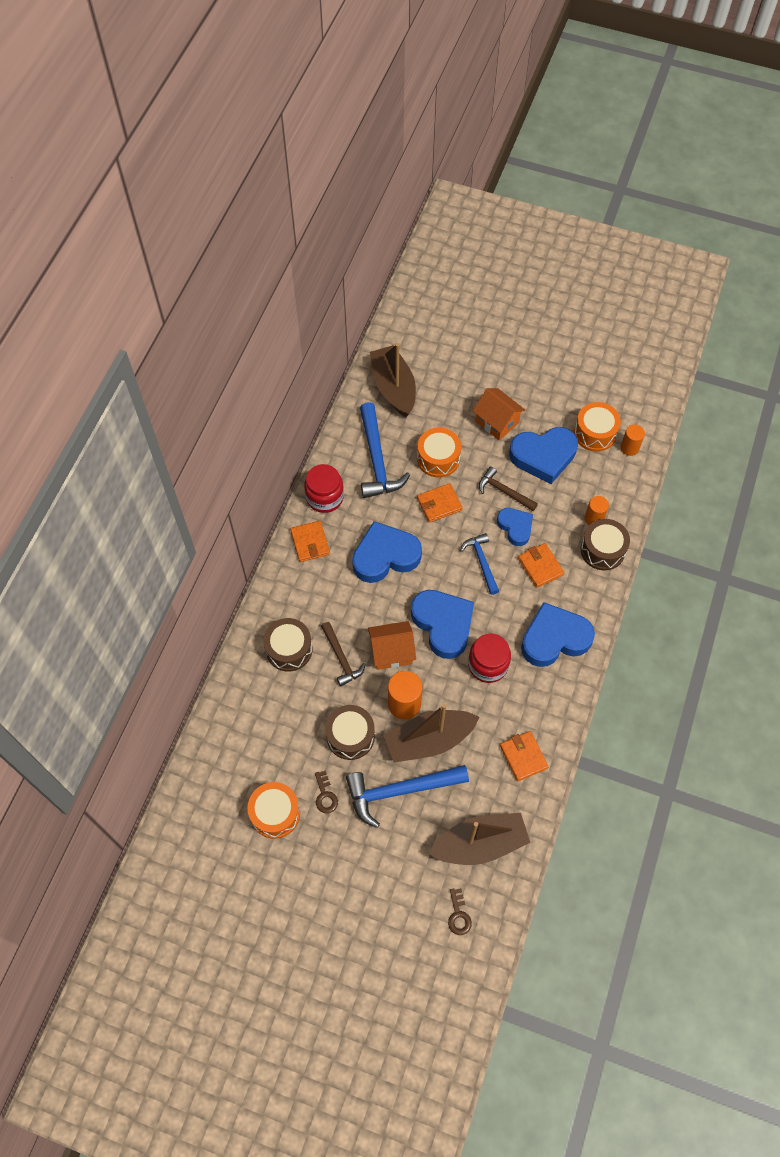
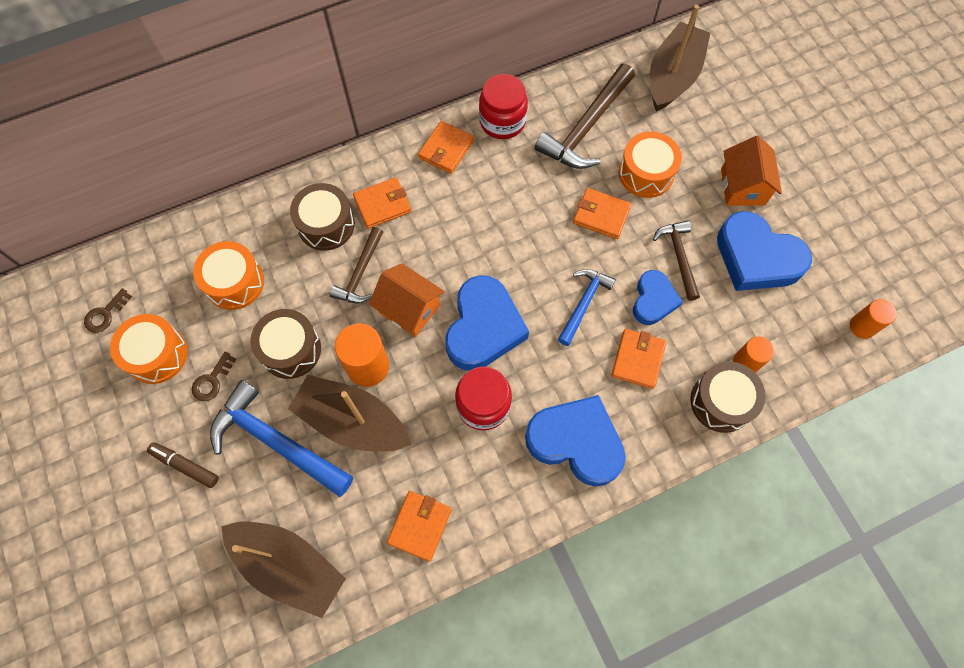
camera: 45 degrees right, 5 degrees up
(309, 608) = (382, 204): none -> orange wallet
(364, 853) = (185, 466): none -> brown marker
(377, 460) = (586, 127): blue hammer -> brown hammer
(385, 556) = (499, 218): blue heart -> none
(458, 915) = (195, 613): brown key -> brown key (105, 314)
(595, 433) = (838, 281): orange drum -> orange drum (234, 282)

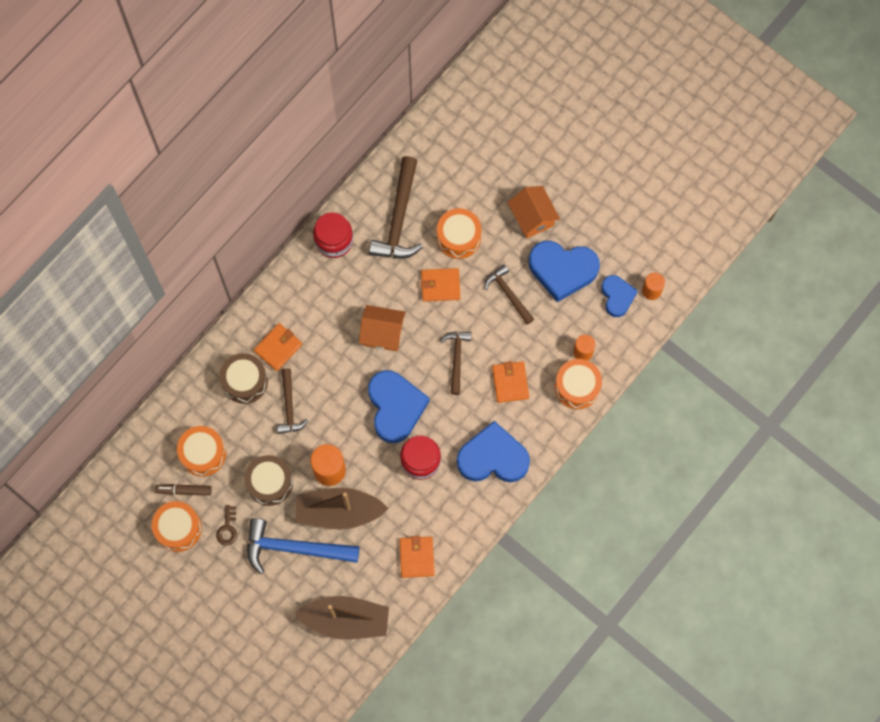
camera: 25 degrees left, 5 degrees up
(105, 314) = (124, 518): brown key -> none
(185, 466) = (242, 591): brown marker -> brown marker (184, 490)
(409, 309) = (337, 417): orange house -> orange house (382, 333)
(446, 149) = (303, 282): orange wallet -> none
(583, 303) = (456, 358): blue hammer -> brown hammer
(653, 300) = (503, 335): blue heart -> blue heart (617, 297)
(673, 76) = (445, 145): brown boat -> none
(721, 402) = (577, 387): brown drum -> orange drum

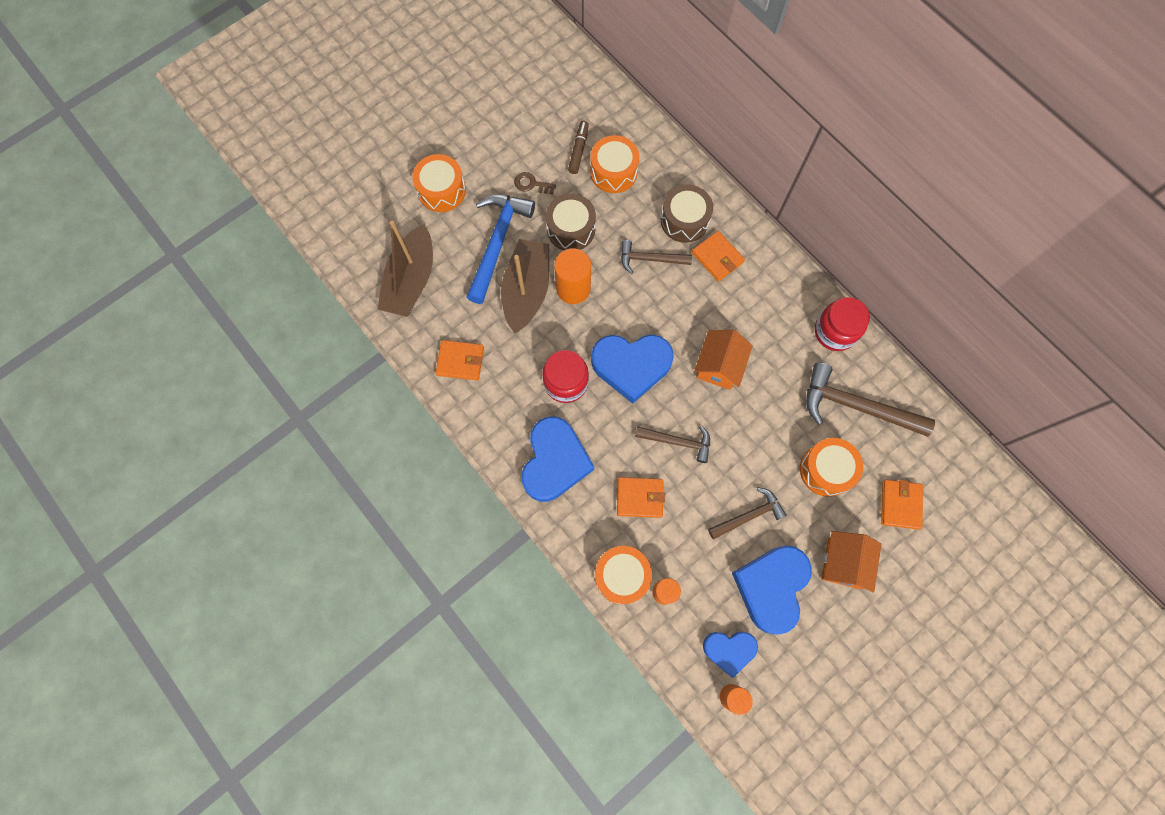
camera: 100 degrees right, 0 degrees up
(178, 528) = (541, 140): orange drum -> orange drum (442, 190)
(440, 285) = (768, 439): orange wallet -> orange wallet (900, 504)
(532, 218) = (843, 563): orange house -> orange house turned 60 degrees counterclockwise

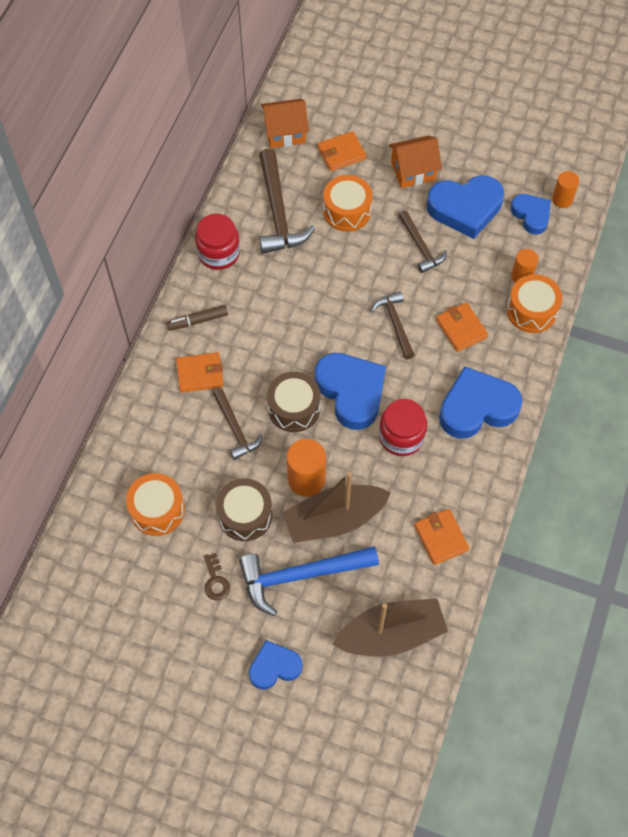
camera: 120 degrees left, 10 degrees down
(442, 190) = (274, 667): orange drum -> blue heart
(578, 150) = (150, 556): brown marker -> brown marker (198, 321)
(684, 220) = (176, 419): brown drum -> brown drum (294, 408)
(717, 257) = (200, 374): orange wallet -> orange wallet turned 60 degrees clockwise
(719, 366) = (307, 324): orange house -> orange house (285, 133)
(749, 515) = (421, 247): brown hammer -> brown hammer turned 150 degrees counterclockwise

